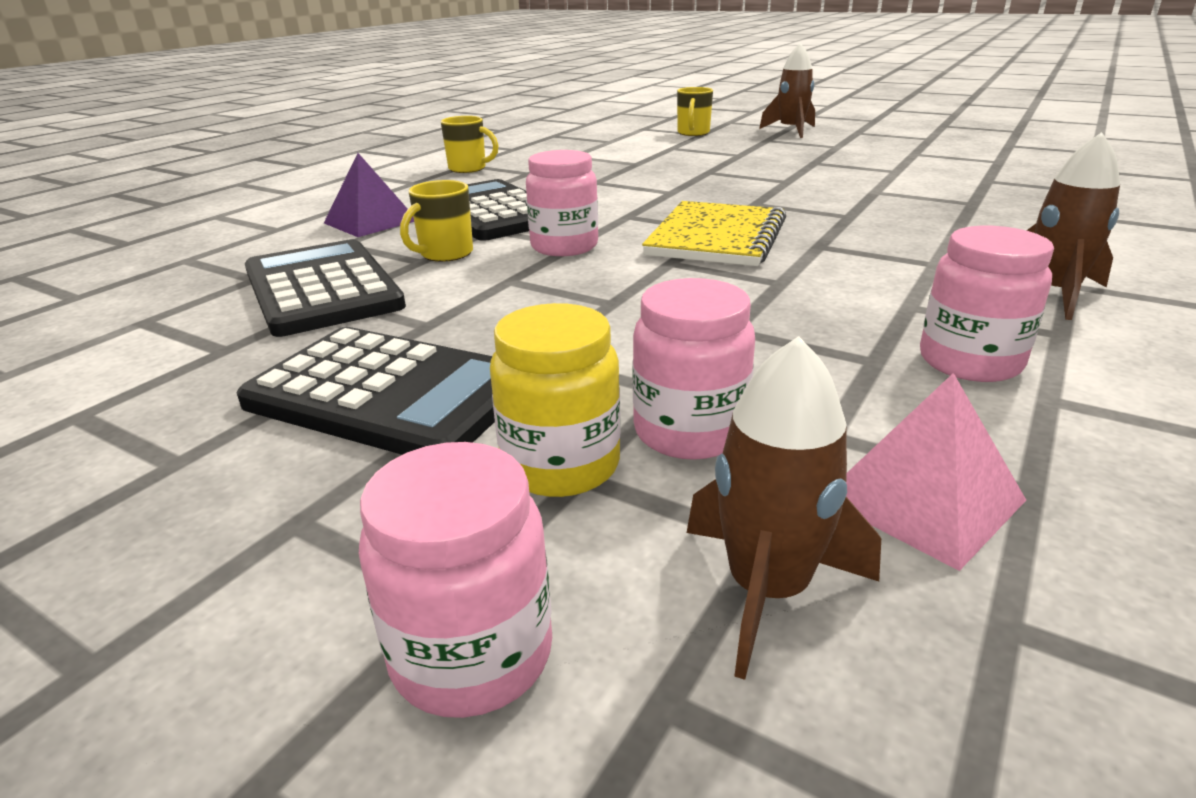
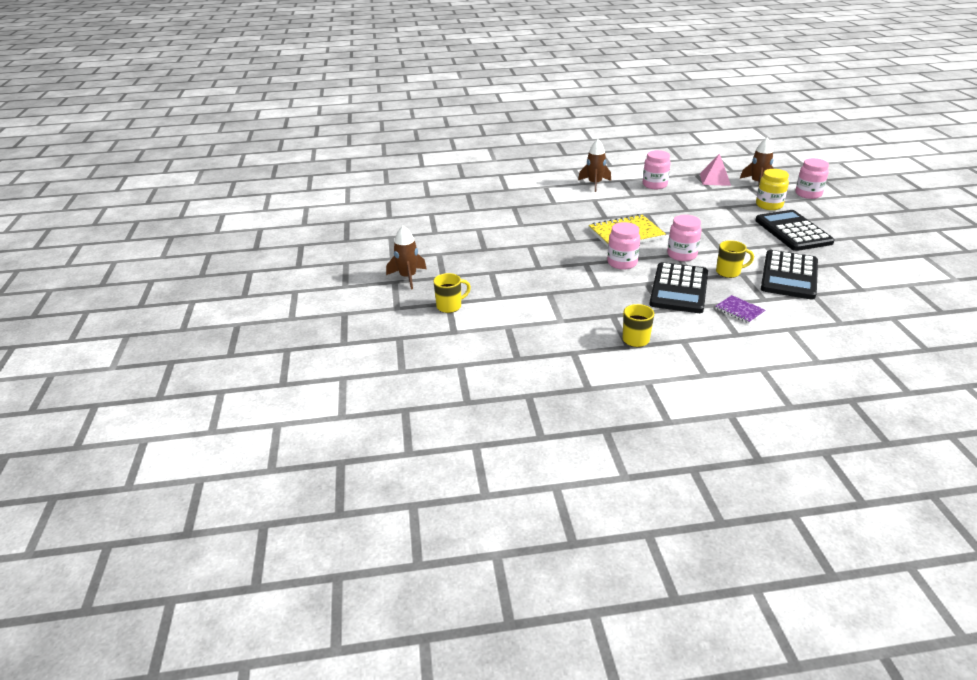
camera: 130 degrees left, 5 degrees up
(370, 222) = (739, 310): purple pyramid -> purple notebook
(689, 432) = (736, 199): pink jar -> pink jar (622, 263)

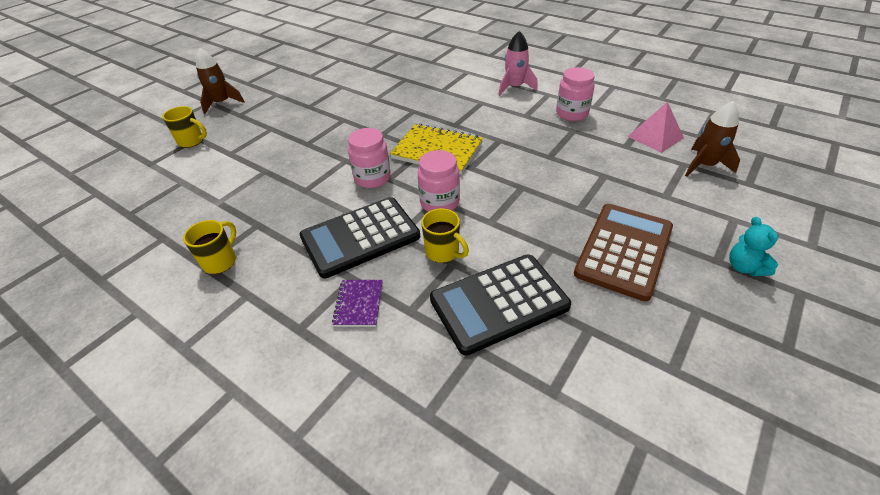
camera: 45 degrees right, 10 degrees up
(594, 184) = (514, 87): brown rocket -> pink rocket
(769, 205) = (661, 200): yellow jar -> none
(793, 231) = (624, 250): black calculator -> brown calculator
(808, 194) = (752, 214): pink jar -> none
(840, 215) = (744, 267): none -> turquoise teddy bear

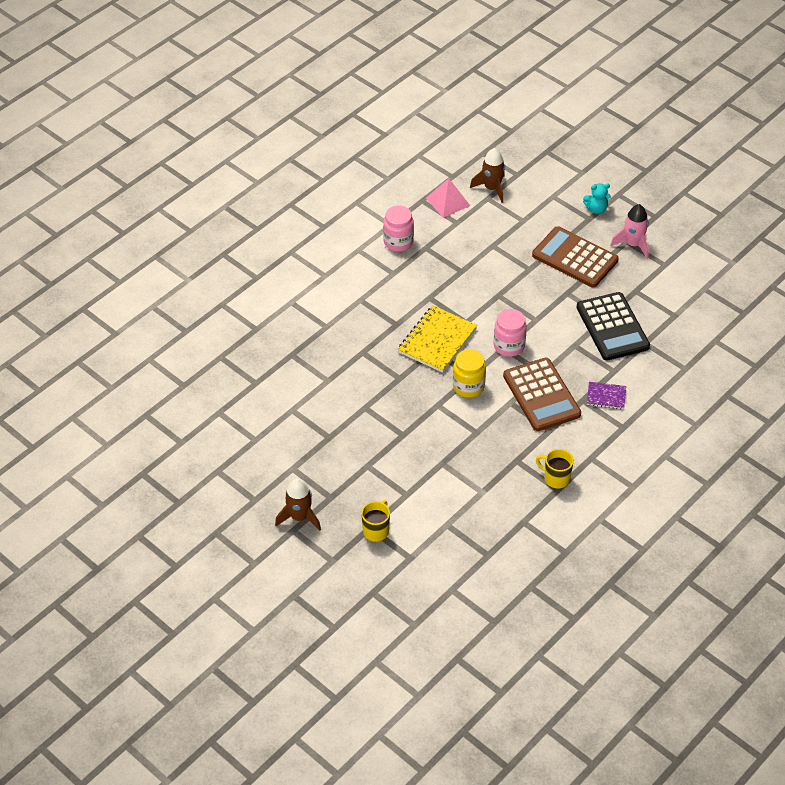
camera: 85 degrees left, 5 degrees up
(360, 237) = (541, 395): black calculator -> brown calculator
(372, 178) = (468, 386): pink jar -> yellow jar
(443, 252) = (564, 349): yellow mug -> none
(514, 87) = (338, 271): pink rocket -> pink rocket (633, 244)

